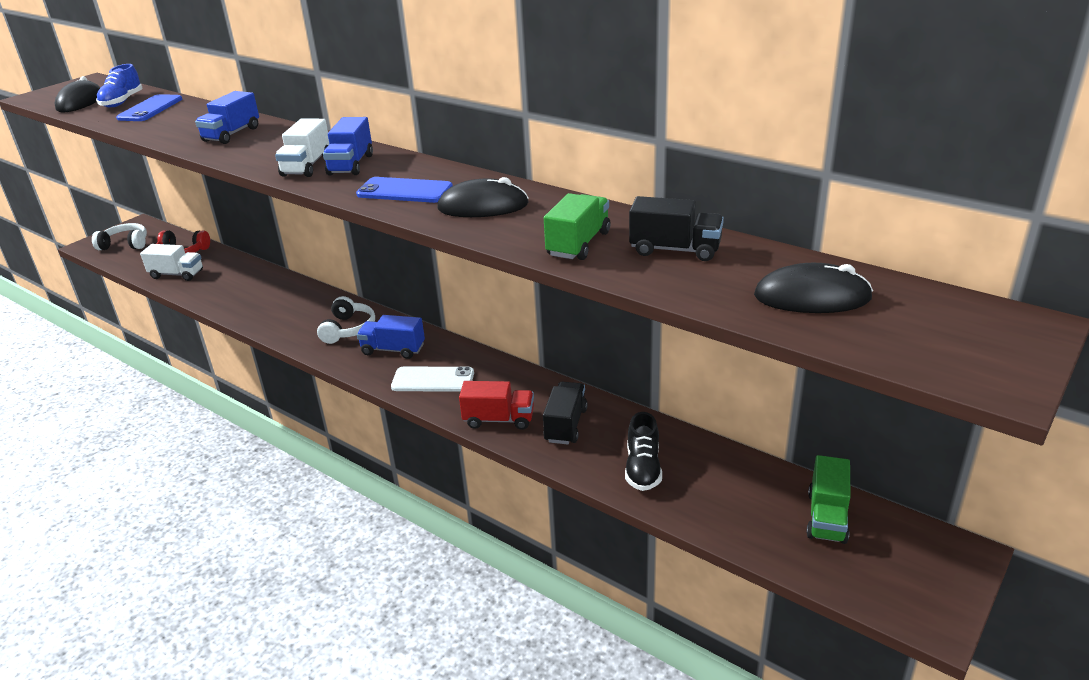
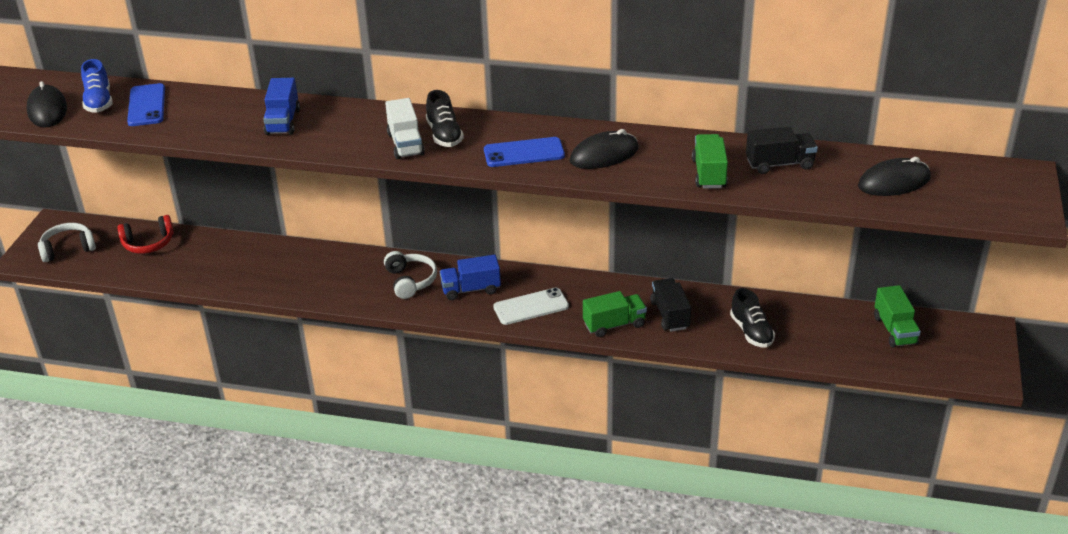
camera: 25 degrees left, 5 degrees up
(177, 274) = (171, 268): white truck -> none
(351, 165) = (444, 135): blue truck -> black shoe
(499, 419) = (614, 325): red truck -> green truck

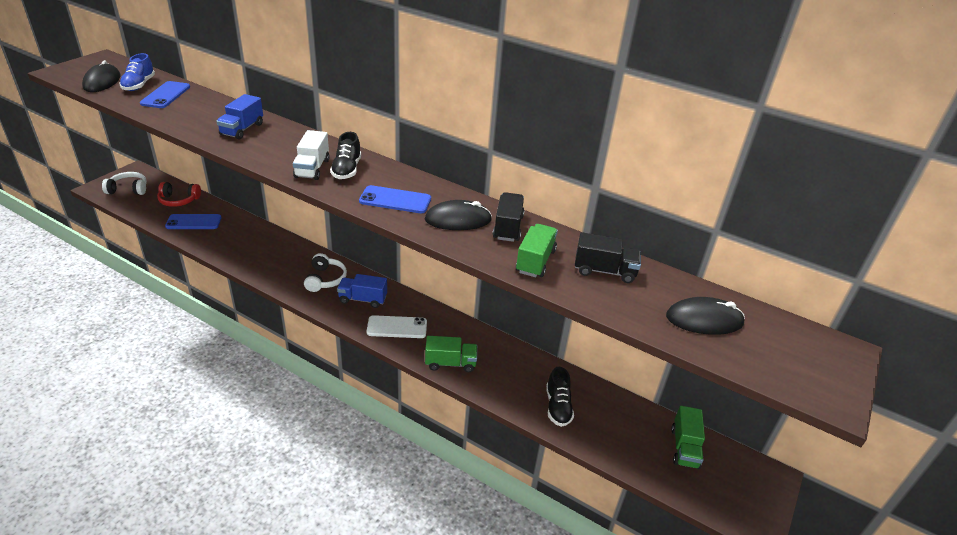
camera: 15 degrees right, 0 degrees up
(192, 264) = (193, 222): none -> blue phone
(670, 315) = (499, 369): black truck -> black truck (508, 227)

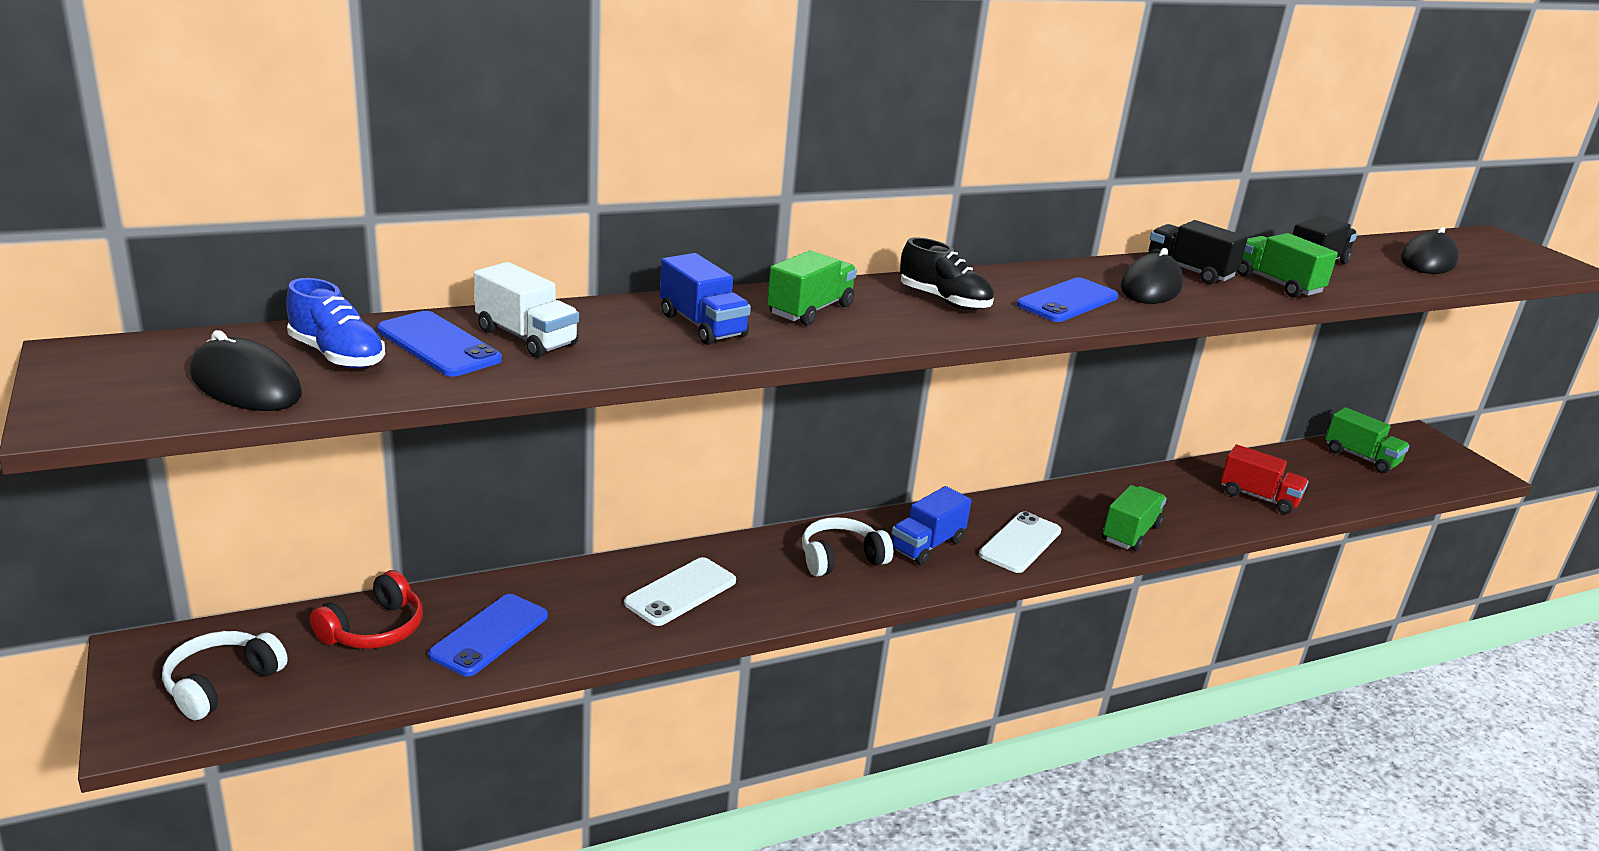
camera: 55 degrees left, 10 degrees down
(259, 250) = (681, 592): none -> white phone
(290, 144) = (810, 310): none -> green truck
(312, 168) = (916, 319): white truck -> white truck (526, 337)
(325, 279) = (841, 558): white headphones -> white headphones turned 60 degrees counterclockwise
(558, 407) = (1258, 497): black shoe -> red truck

